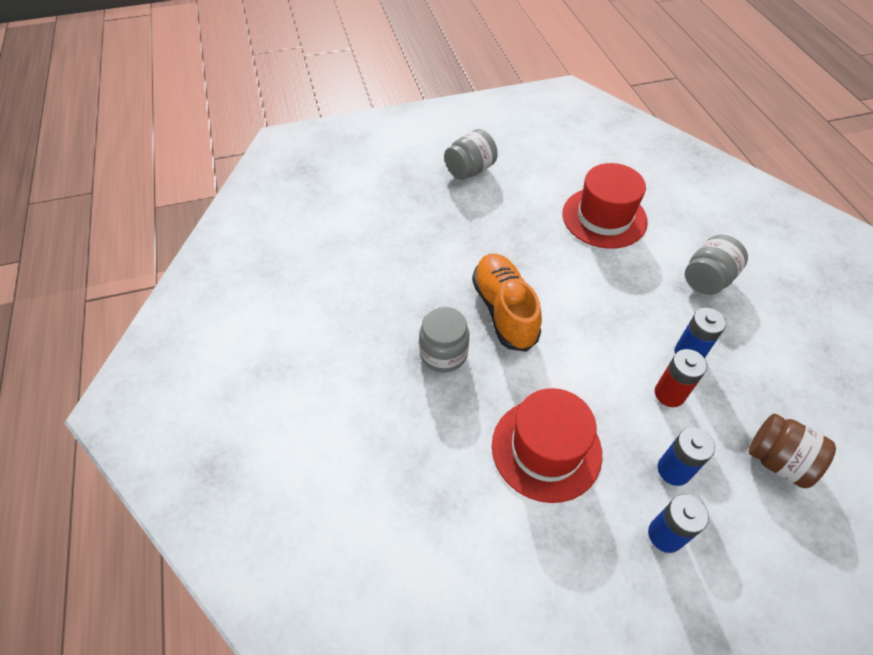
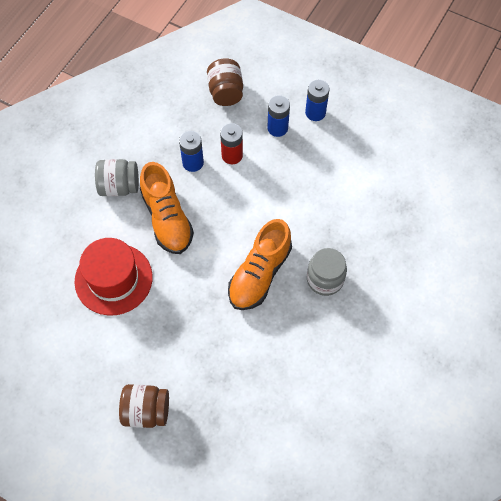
camera: 135 degrees left, 10 degrees up
(470, 170) = (146, 411): grey jar -> brown jar
(546, 449) = (326, 185): red hat -> none
(634, 288) = (167, 218): none -> orange shoe

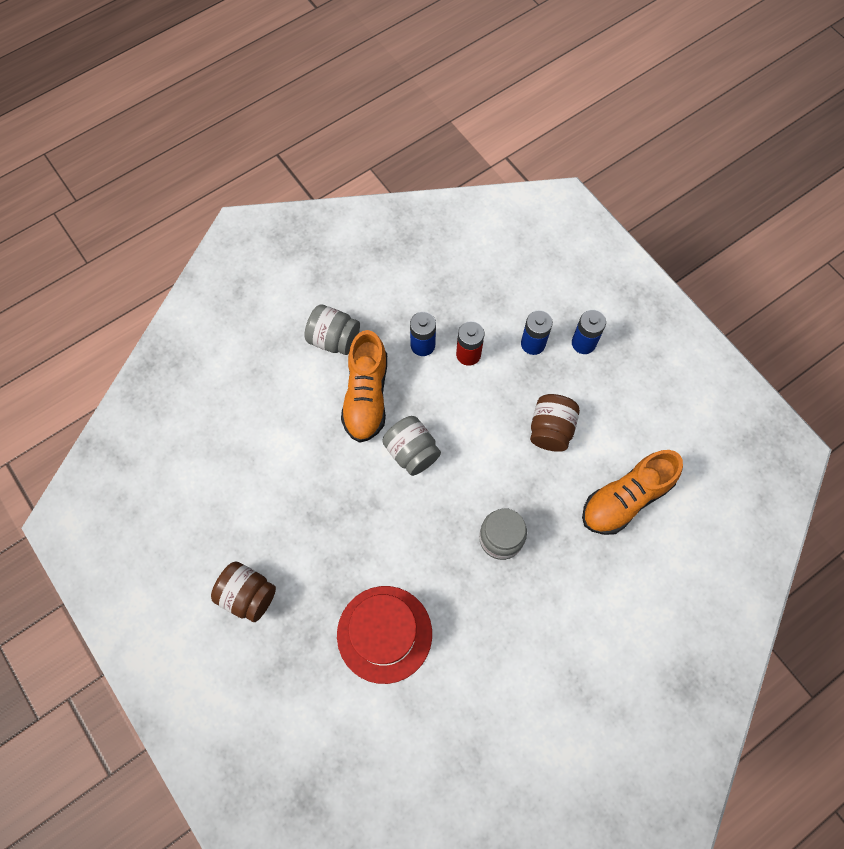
camera: 25 degrees right, 5 degrees up
(113, 279) = (281, 438): red hat -> red hat (384, 634)
(224, 245) = (411, 452): none -> grey jar
(225, 92) = (496, 279): brown jar -> brown jar (551, 429)
(259, 274) = (433, 501): orange shoe -> orange shoe (626, 498)

